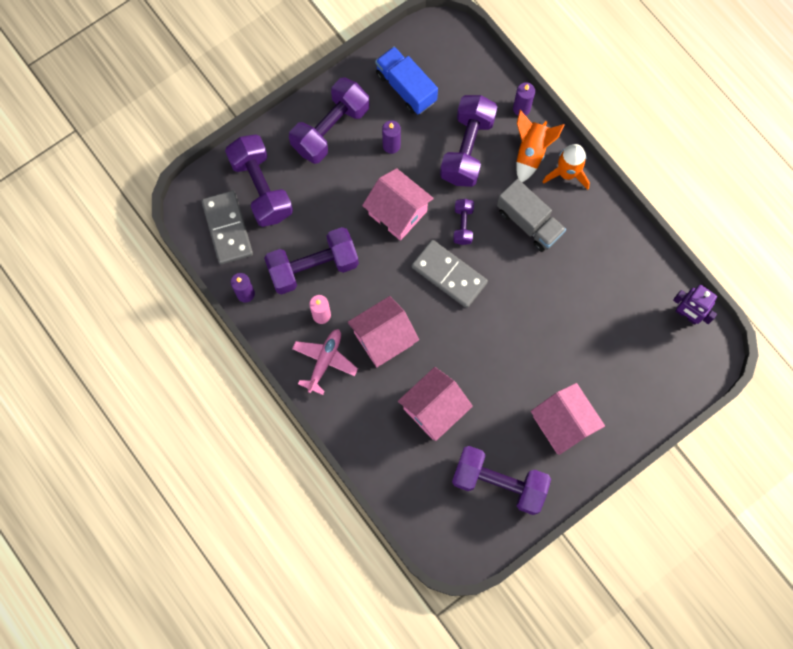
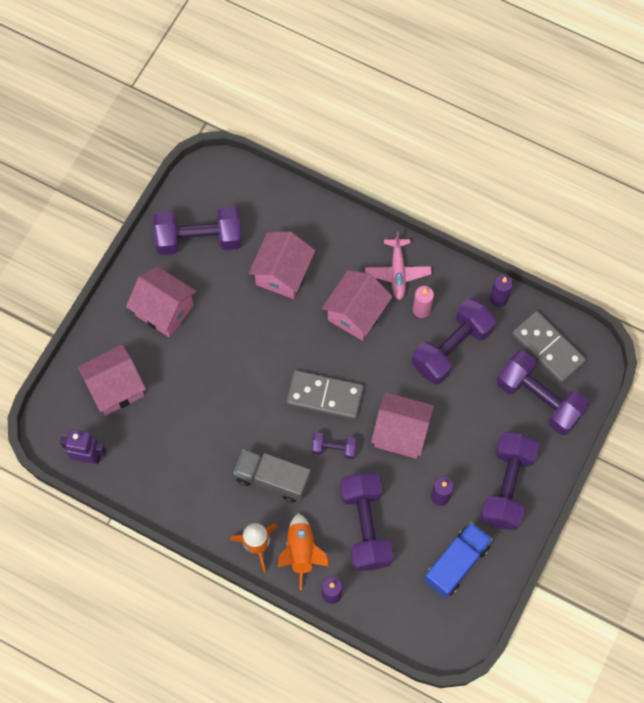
camera: 155 degrees right, 5 degrees down
(406, 88) = (456, 563): blue truck -> blue truck turned 75 degrees counterclockwise
(463, 225) = (334, 448): purple dumbbell -> purple dumbbell turned 60 degrees counterclockwise
(637, 368) = (116, 388): none -> pink house

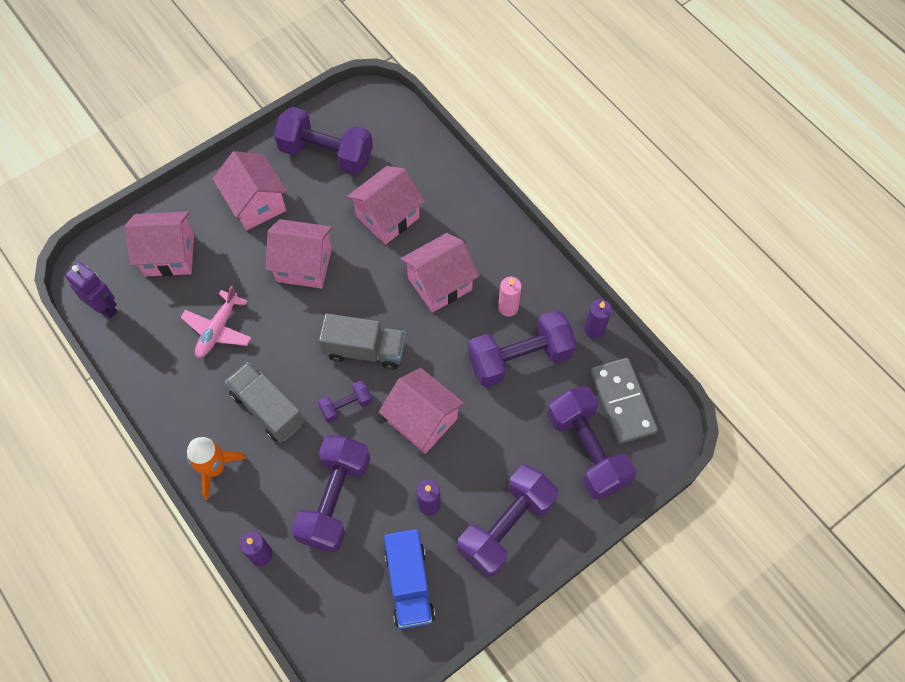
camera: 25 degrees right, 5 degrees down
(235, 346) = (304, 265): none -> pink house
(301, 552) = (255, 496): orange rocket -> none
(325, 396) = (365, 350): grey domino -> grey truck
(334, 448) = (346, 406): purple dumbbell -> purple dumbbell turned 60 degrees counterclockwise
(397, 272) = (502, 261): pink plane -> pink plane (218, 329)
(456, 563) = (409, 584): blue truck -> blue truck turned 105 degrees clockwise

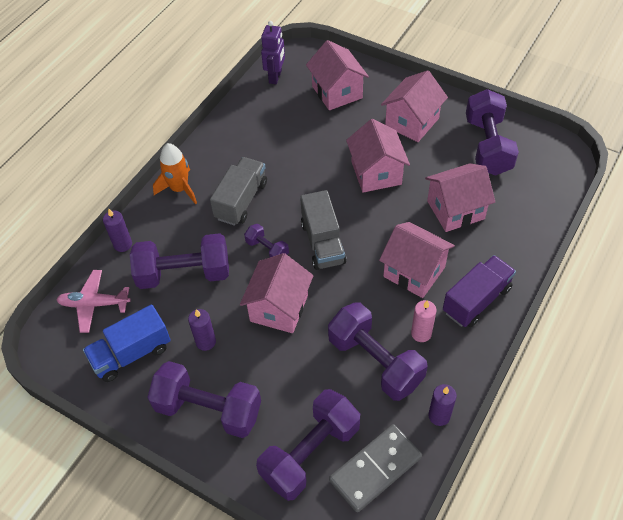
camera: 70 degrees right, 10 degrees down
(218, 329) = (292, 144): pink plane -> pink plane (94, 304)
(388, 217) = (455, 210): pink house -> pink house turned 45 degrees counterclockwise
(495, 247) = (476, 300): none -> purple truck

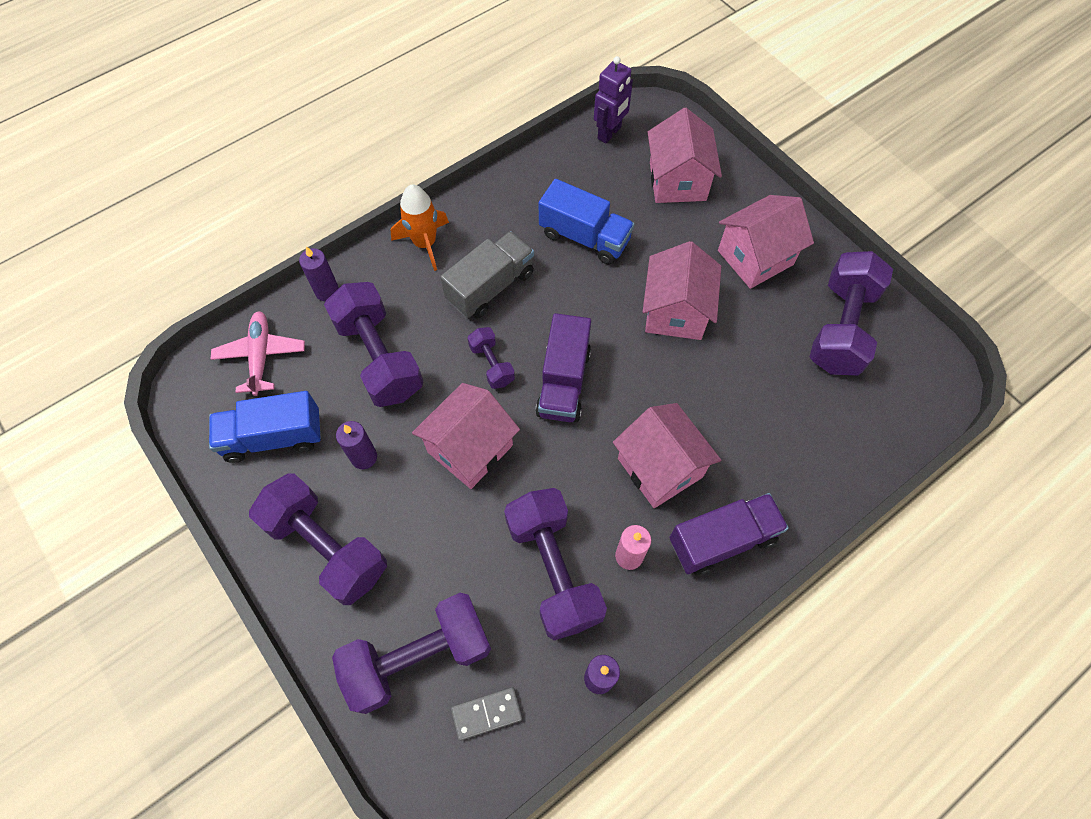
camera: 20 degrees right, 10 degrees up
(94, 304) = (261, 356): pink plane -> pink plane turned 60 degrees clockwise
(184, 273) = (379, 357): purple dumbbell -> purple dumbbell turned 45 degrees clockwise
(291, 147) = (584, 237): none -> blue truck
(323, 243) = (563, 382): grey truck -> purple truck
(375, 468) = (486, 713): grey domino -> grey domino, size x0.56
(455, 210) = (754, 402): pink house -> none

